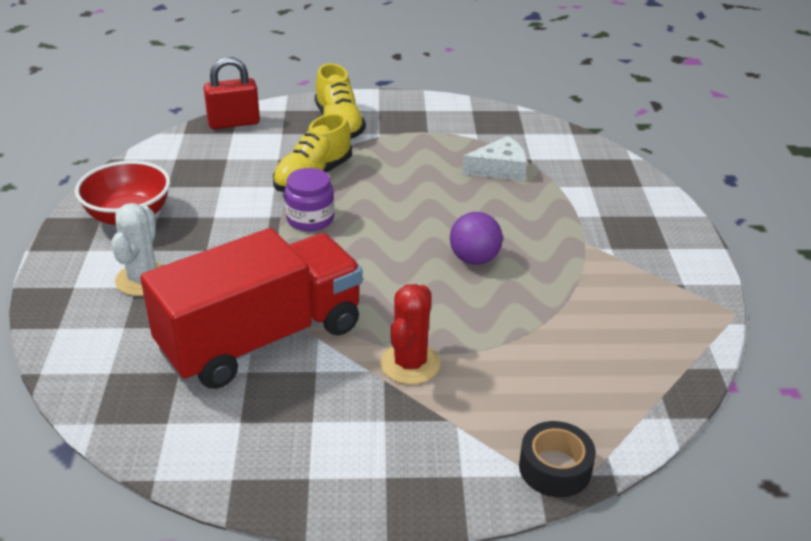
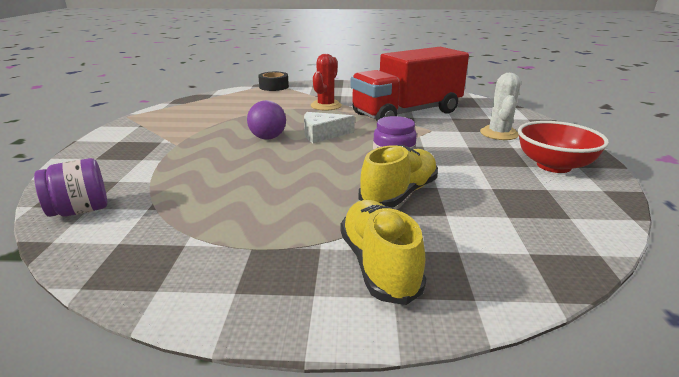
camera: 175 degrees left, 10 degrees down
(234, 123) = (541, 271): red padlock -> none
(500, 169) = (194, 197): white cheese -> white cheese (322, 134)
(584, 155) = (80, 210): none -> purple jar

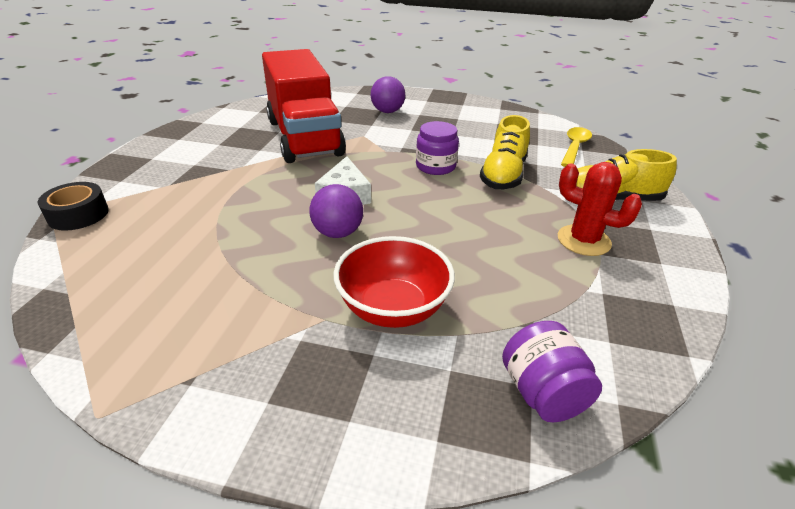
camera: 80 degrees left, 10 degrees up
(326, 106) = (234, 180): red cactus -> red cactus (583, 240)
(399, 194) = (503, 175): yellow shoe -> yellow shoe turned 120 degrees counterclockwise
(499, 133) = (387, 111): white cactus -> purple ball
(529, 245) = (574, 147): none -> yellow spoon
(553, 166) = (460, 111): red bowl -> red bowl (393, 308)

